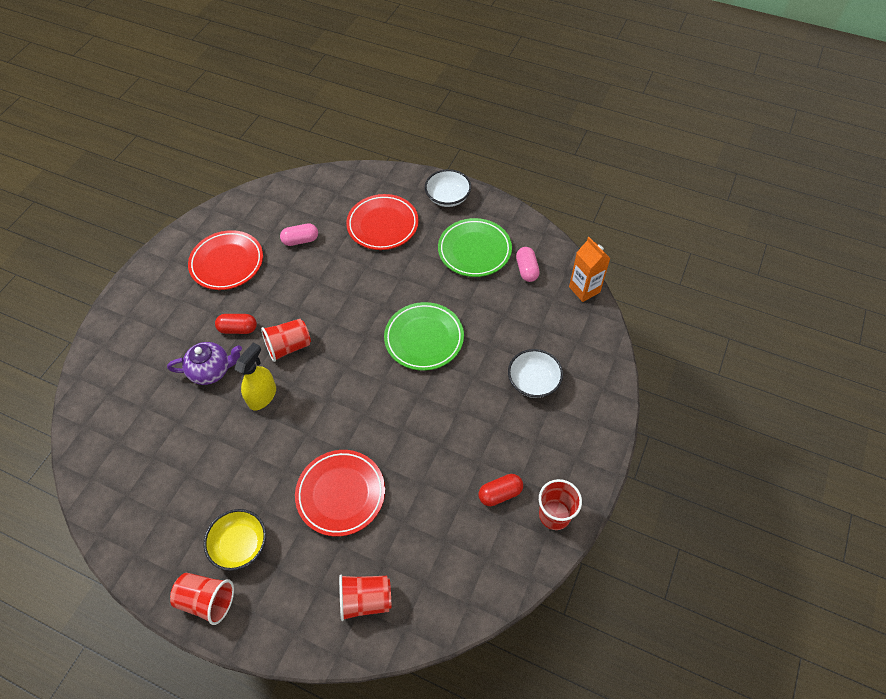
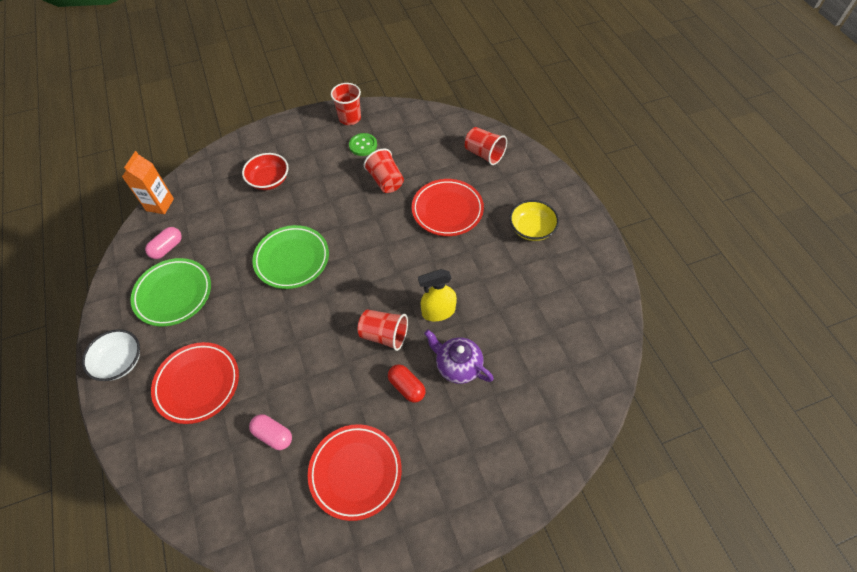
camera: 135 degrees left, 0 degrees up
(207, 600) = (573, 215): red cup -> red cup (385, 181)
(500, 493) = (363, 145): red capsule -> green button
(533, 381) = (269, 180): white bowl -> red bowl

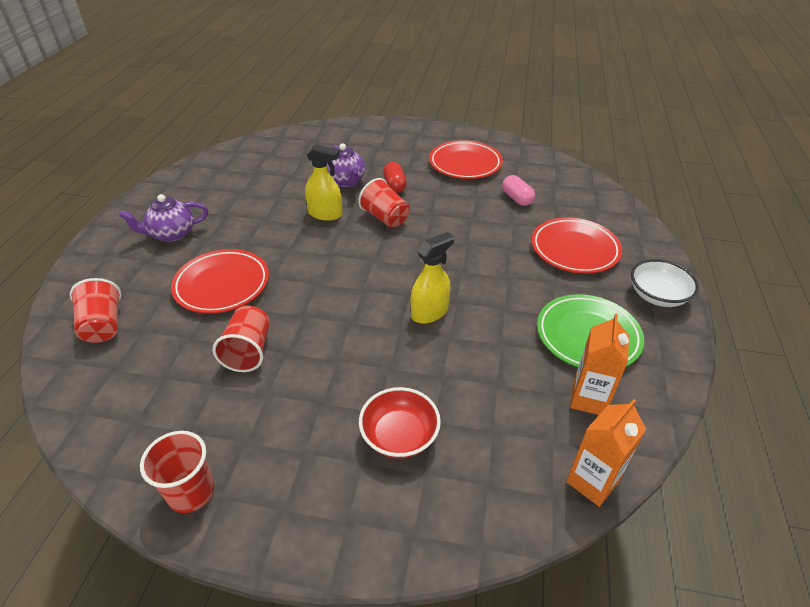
camera: 150 degrees left, 15 degrees down
(167, 248) = (588, 399): pink capsule -> orange carton
(292, 259) = (430, 312): green plate -> yellow spray bottle
(363, 145) = (223, 423): green button -> none
(531, 229) = (172, 234): yellow bowl -> purple teapot

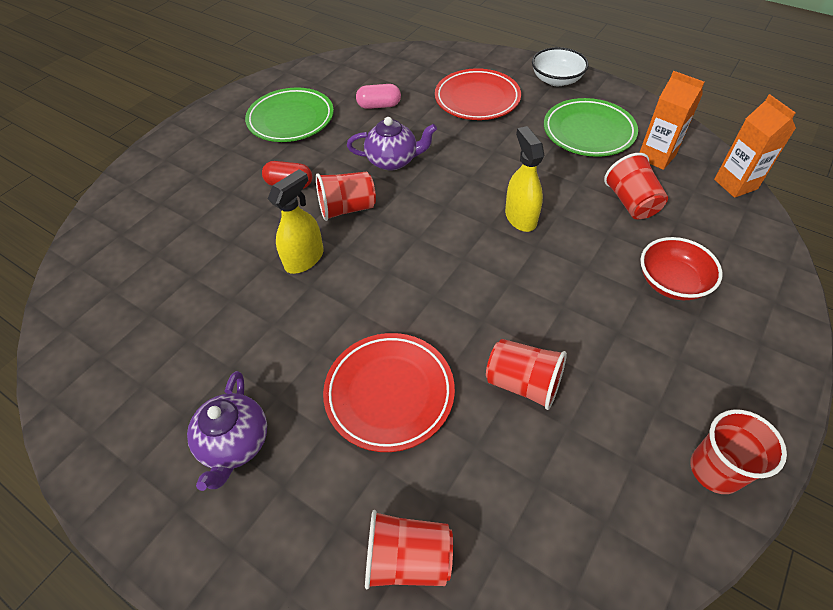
camera: 65 degrees left, 10 degrees up
(345, 181) = (248, 224): purple teapot -> purple teapot (393, 161)
(465, 164) = (291, 119): red plate -> green plate
(497, 387) = (631, 202): none -> red cup

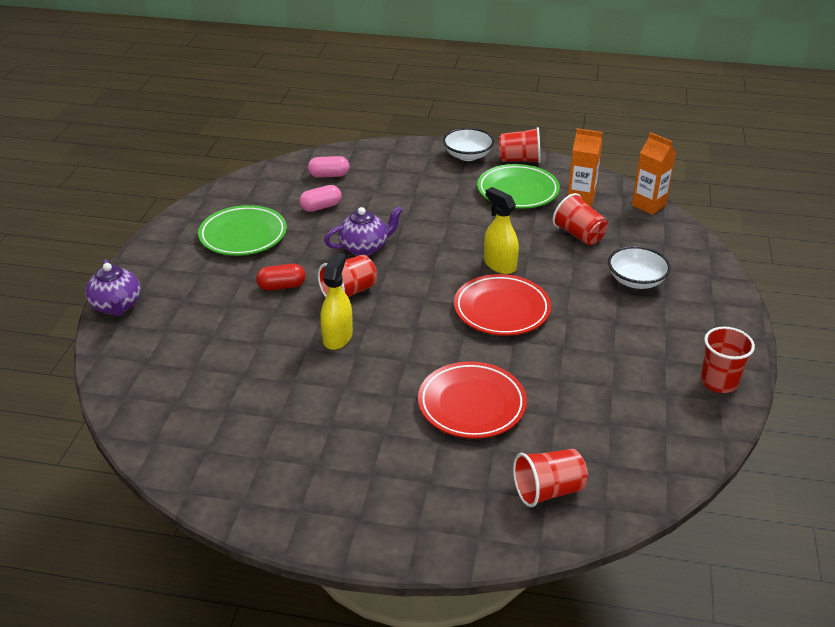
camera: 25 degrees left, 15 degrees down
(235, 443) = (372, 469): purple teapot -> purple teapot (117, 306)
(407, 73) = (329, 175): none -> pink capsule
(477, 99) = (408, 184): red plate -> red plate (501, 310)
(523, 383) = (566, 370): red cup -> red cup (519, 160)
(671, 282) = (636, 281): red bowl -> white bowl

